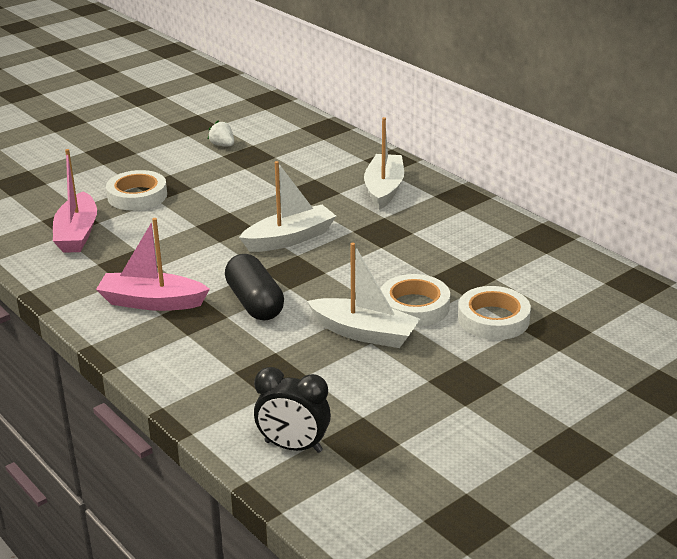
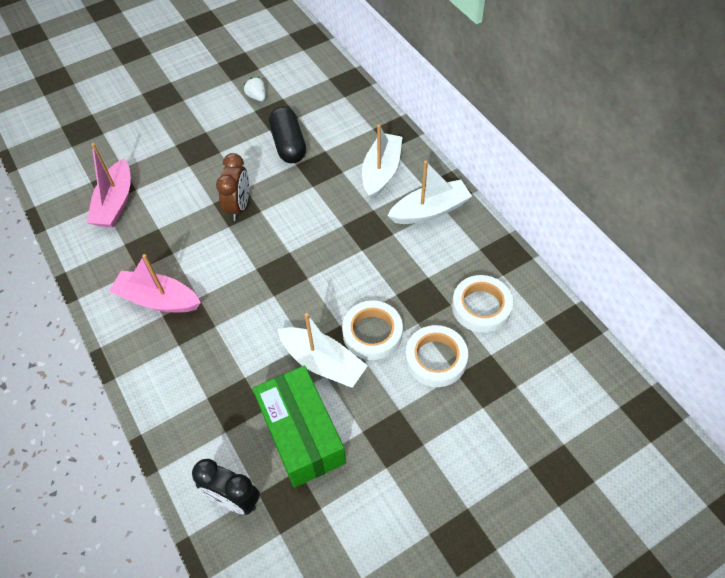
camera: 10 degrees right, 25 degrees up
(137, 196) = (173, 158): white tape -> white tape (481, 307)
(227, 226) = (239, 207): none -> brown clock
(254, 303) = (241, 311): black capsule -> black capsule (288, 144)
(289, 239) = (287, 230): white boat -> white boat (430, 210)
(357, 389) = (301, 434): none -> green box

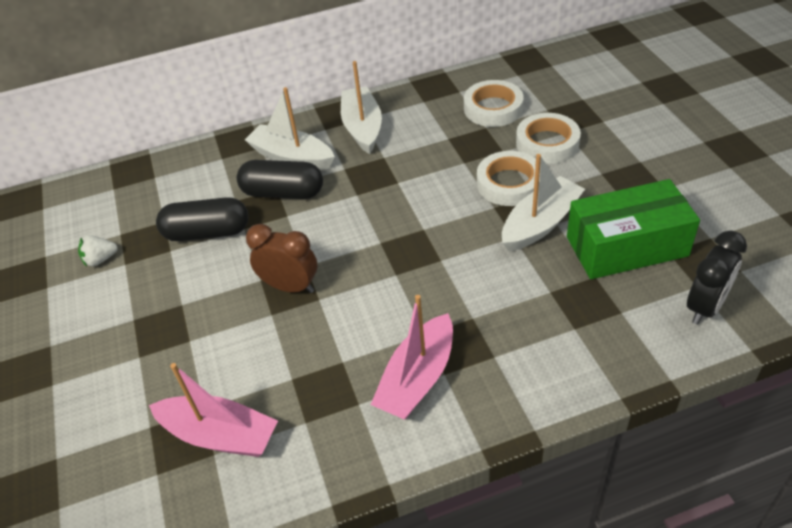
camera: 75 degrees left, 10 degrees down
(337, 177) = (283, 193): none -> black capsule

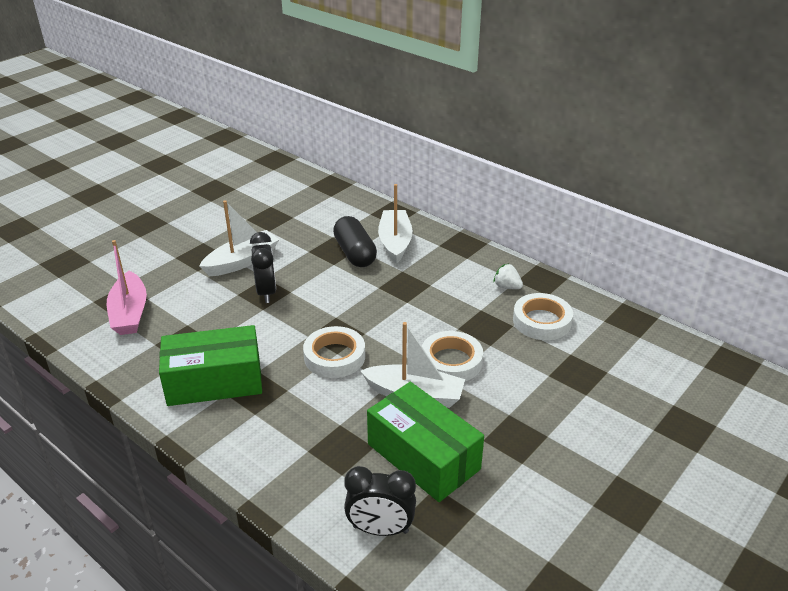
camera: 55 degrees right, 10 degrees down
(100, 259) = (244, 209): white strawberry -> white strawberry (507, 287)
(207, 232) = (294, 238): black capsule -> none
(290, 286) = (266, 292): brown clock -> black clock
(362, 127) = (455, 262): white boat -> white boat (242, 261)
(417, 378) = (214, 381): pink boat -> green box
(547, 143) = (522, 368): white tape -> white tape (334, 356)

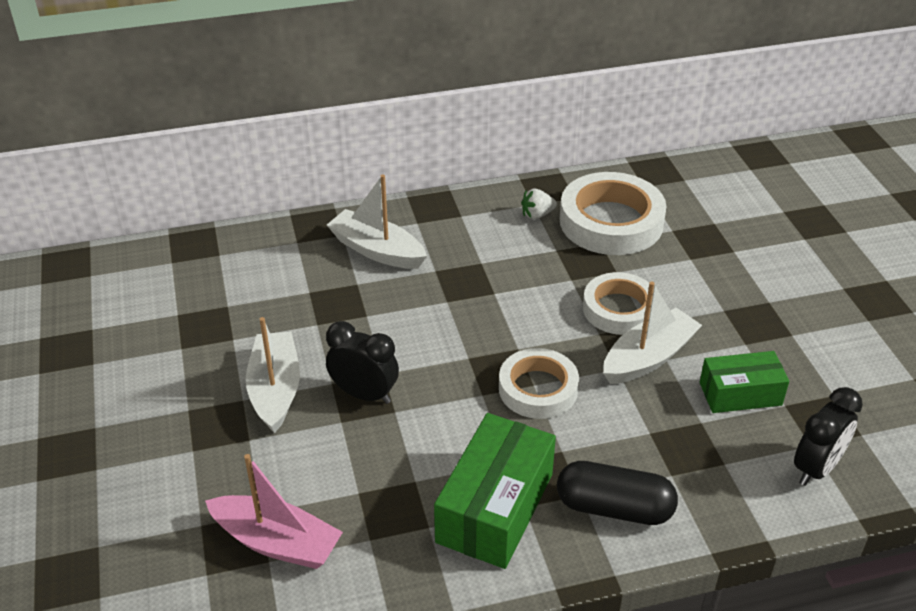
camera: 55 degrees left, 5 degrees up
(355, 253) = (364, 289): black capsule -> black capsule (614, 508)
(423, 456) = (740, 394): green box -> green box, size x0.63
(541, 321) = (611, 222): white tape -> white tape, size x1.54

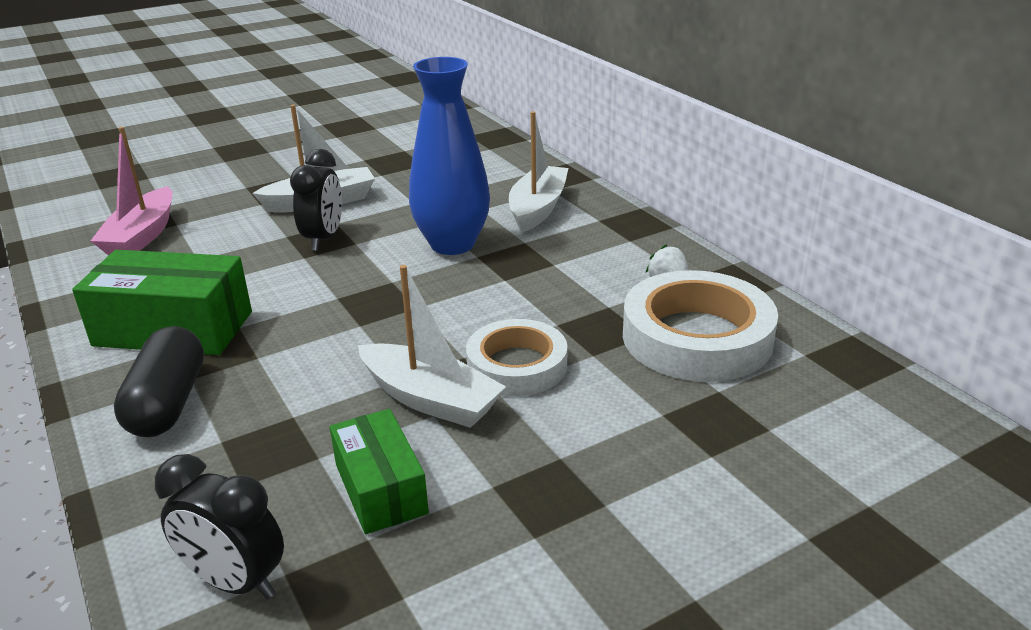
camera: 75 degrees right, 10 degrees down
(419, 312) = (452, 244): none -> blue vase
(538, 389) = (353, 328): white tape -> none

